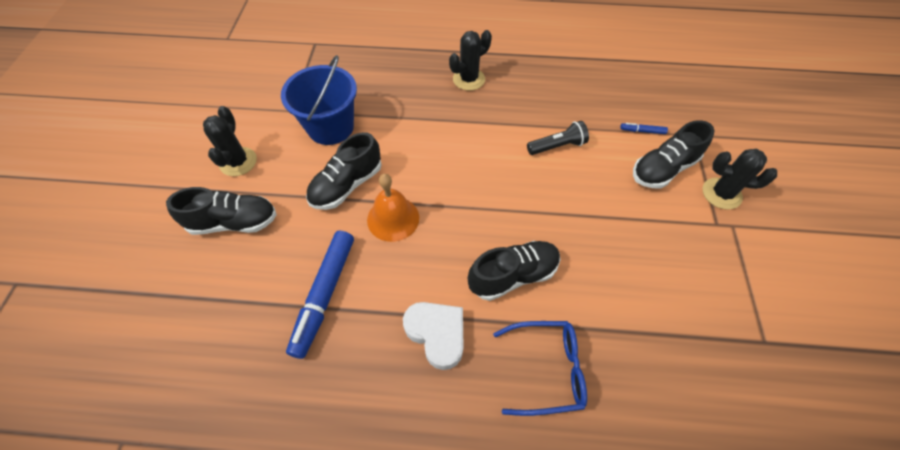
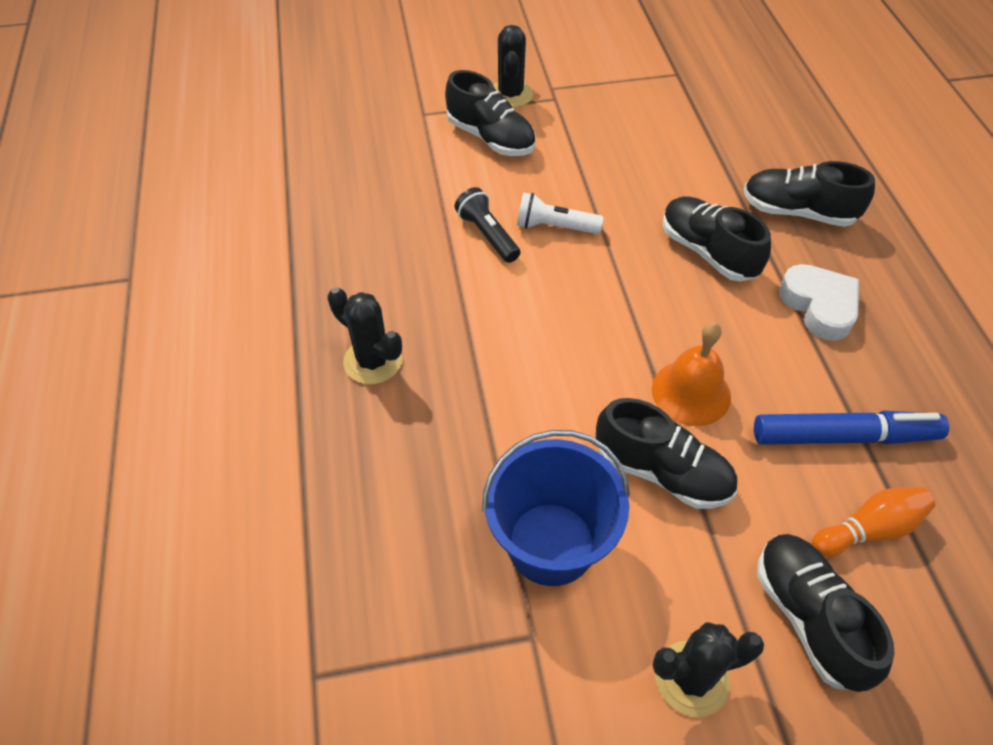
camera: 105 degrees left, 5 degrees down
(260, 277) = (869, 529): none -> orange bowling pin
(437, 334) = (819, 306): white heart -> white heart turned 120 degrees clockwise
(546, 369) = (797, 212): blue glasses -> black shoe
(558, 184) = (554, 227): none -> white flashlight
(642, 131) = (431, 157): blue marker -> none

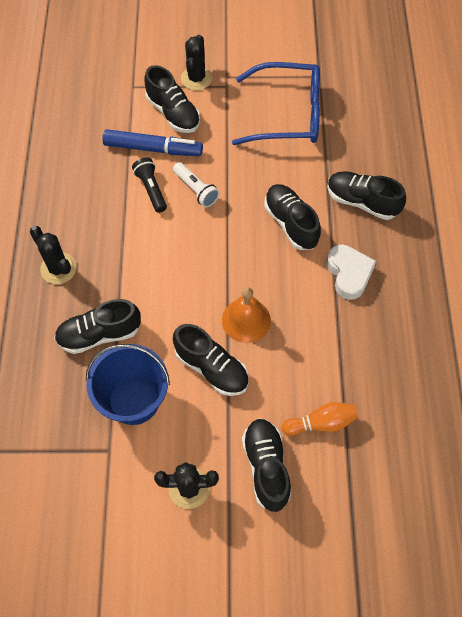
camera: 10 degrees right, 10 degrees up
(464, 449) = (99, 334): none -> black shoe
(554, 227) = (196, 190): white flashlight -> white flashlight turned 150 degrees counterclockwise
(650, 121) = (287, 114): none -> blue glasses
(844, 436) = (329, 364): blue marker -> blue marker (153, 149)

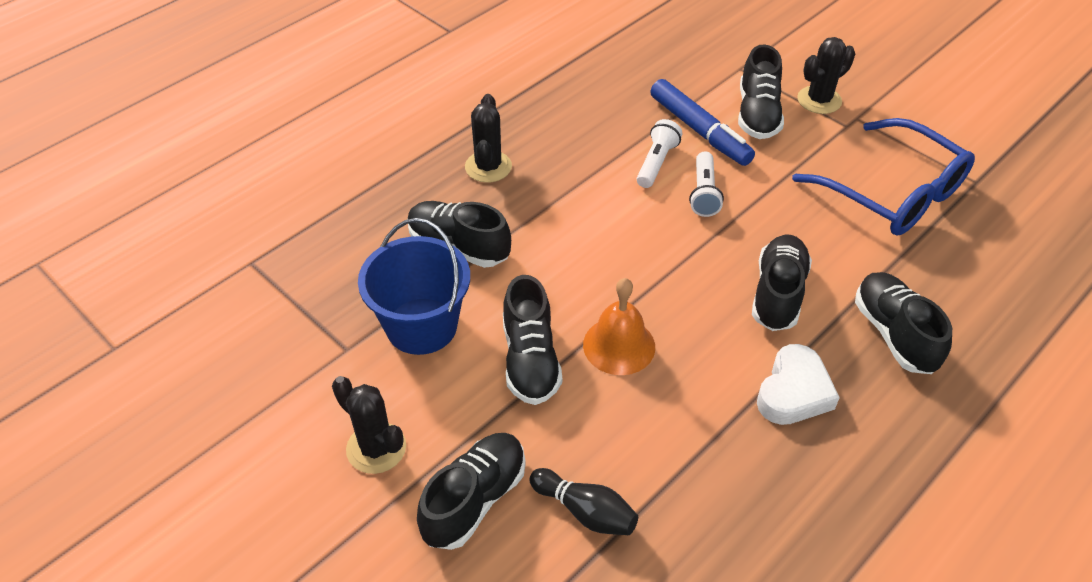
camera: 45 degrees right, 15 degrees down
(151, 189) = (656, 162): black flashlight -> white flashlight
(321, 423) = (585, 511): orange bowling pin -> black bowling pin

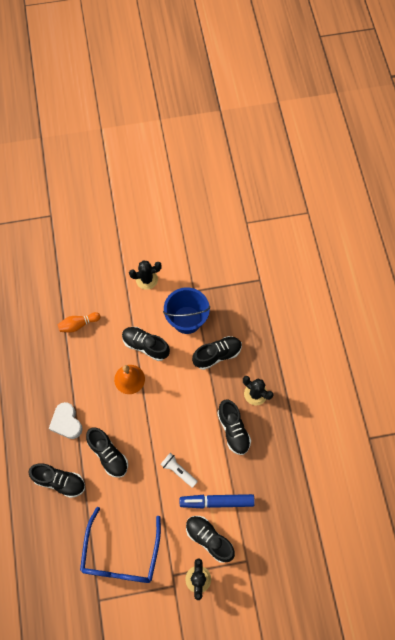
camera: 125 degrees right, 20 degrees up
(474, 500) = (107, 296): black shoe -> black shoe (233, 430)
(585, 511) = (78, 324): black bowling pin -> orange bowling pin
(656, 162) = (210, 465): white flashlight -> none
(892, 192) = (121, 554): blue glasses -> blue glasses turned 75 degrees counterclockwise

